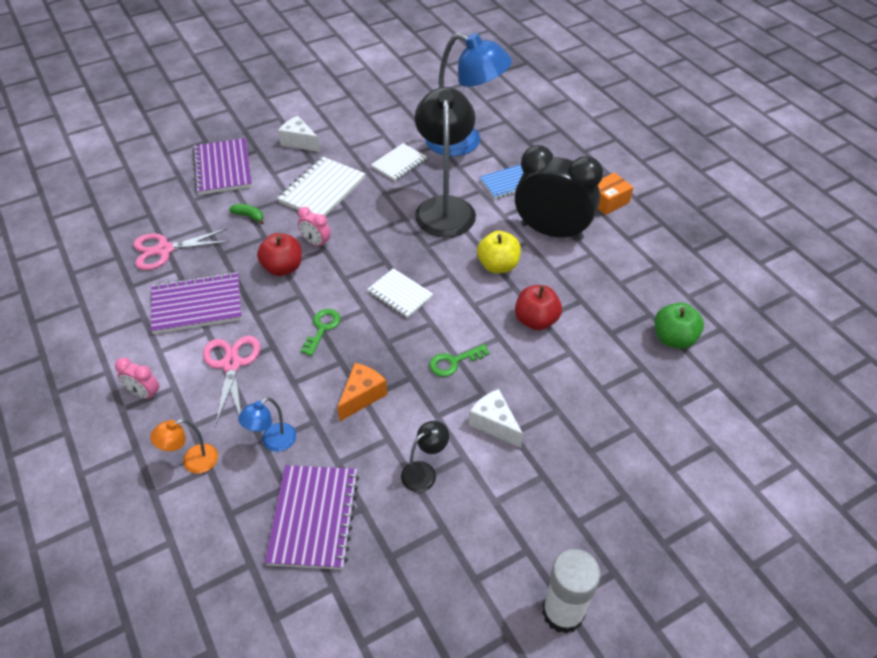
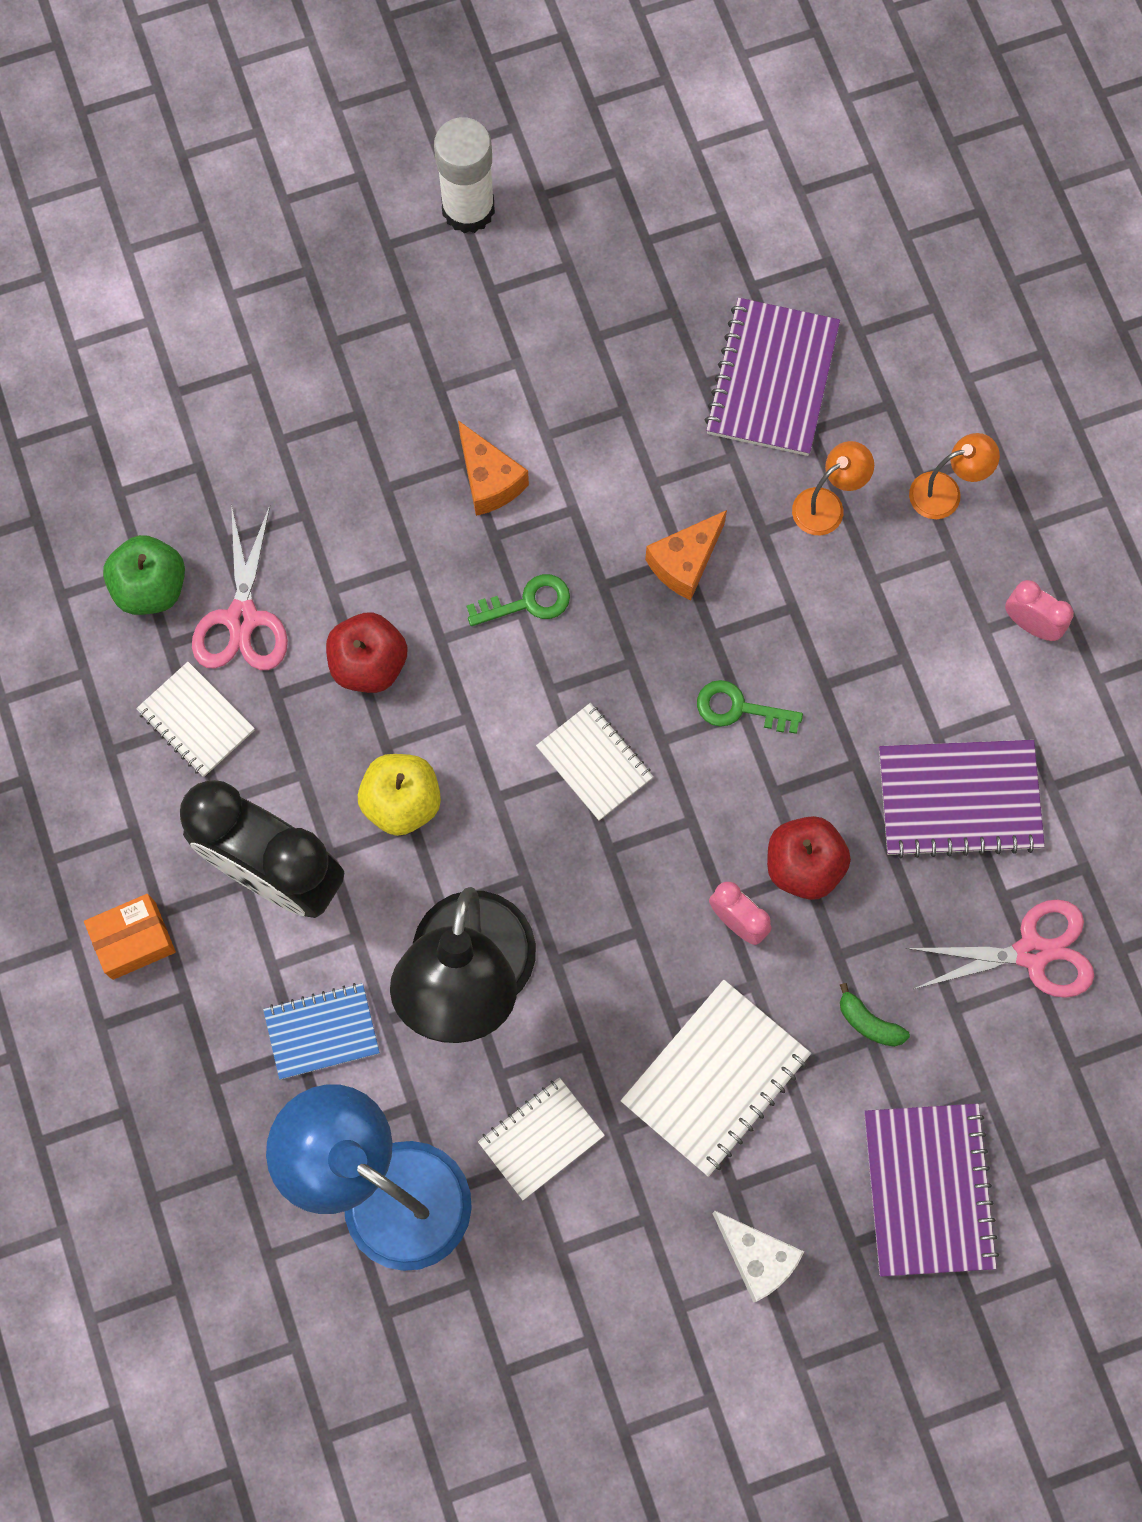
camera: 170 degrees left, 25 degrees up
(231, 364) = (893, 659): pink scissors -> pink scissors (242, 619)
(273, 442) = (827, 505): blue lamp -> orange lamp
(322, 328) = (739, 708): green key -> green key turned 75 degrees clockwise
(424, 472) = (608, 421): black lamp -> none
(494, 424) = (489, 480): white cheese -> orange cheese
(618, 284) = (196, 720): none -> white notebook

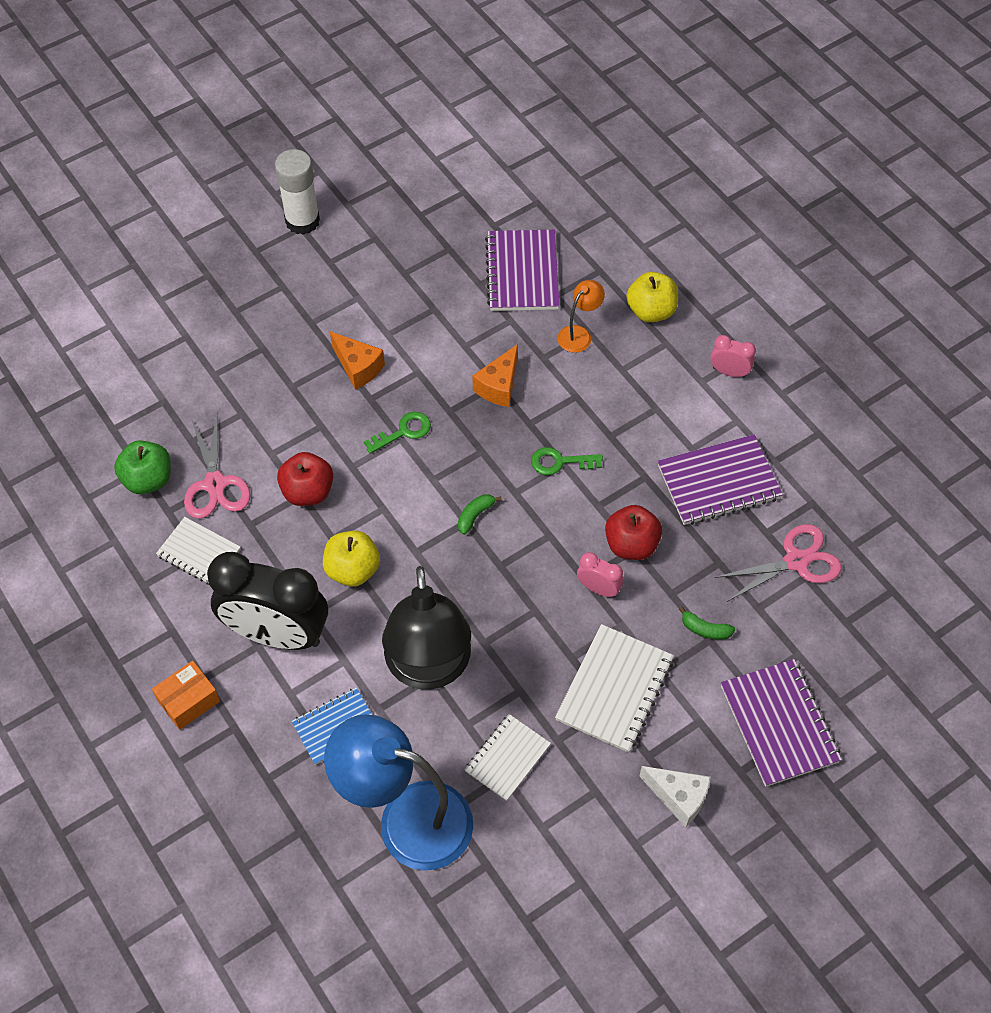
camera: 15 degrees left, 15 degrees down
(594, 762) = (475, 515): white notebook -> green banana
(945, 492) = (651, 311): orange lamp -> yellow apple

